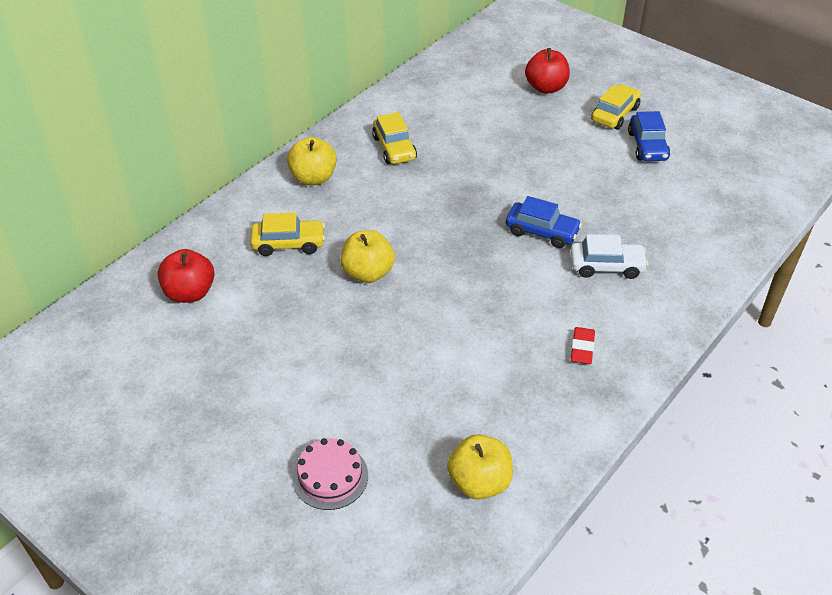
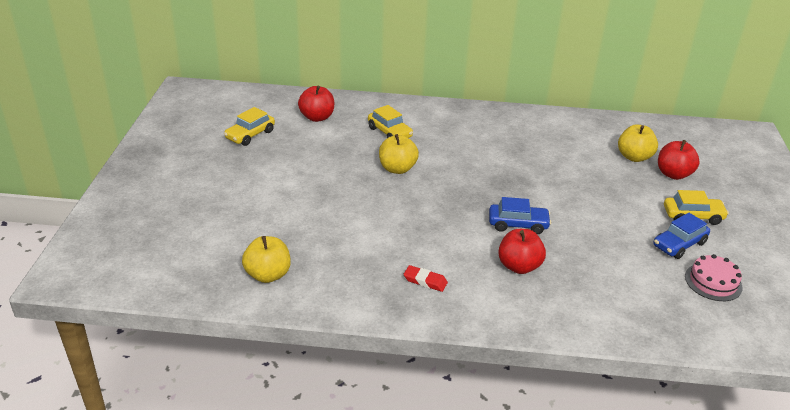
camera: 55 degrees right, 10 degrees down
(313, 178) = (455, 119): yellow apple -> yellow apple (634, 157)
(330, 476) = (227, 216): pink cake -> pink cake (713, 282)
(394, 148) = (520, 136): yellow car -> yellow car (250, 135)
(542, 232) = (518, 224): blue car -> blue car turned 75 degrees counterclockwise
(582, 348) = (425, 281): red eraser -> red eraser turned 45 degrees clockwise
(606, 266) = (519, 266): white car -> red apple

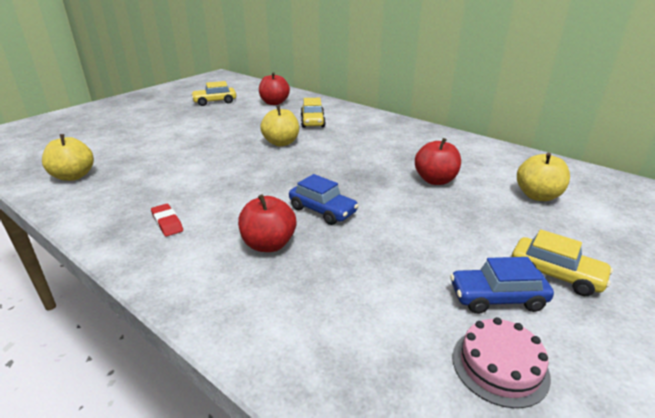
camera: 35 degrees right, 5 degrees down
(673, 174) = (575, 225): red apple -> red apple (435, 180)

